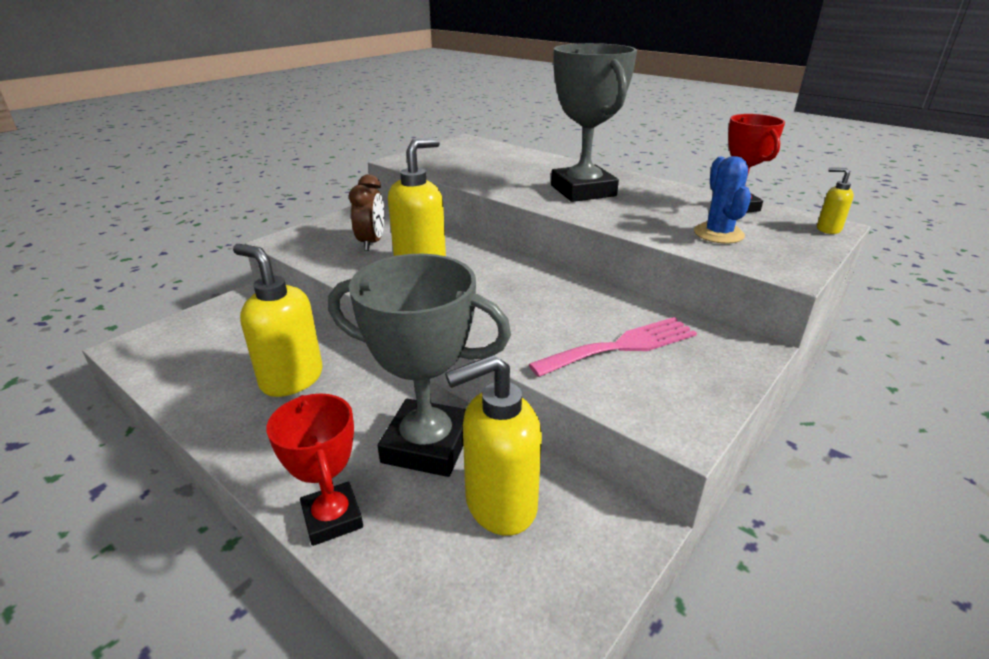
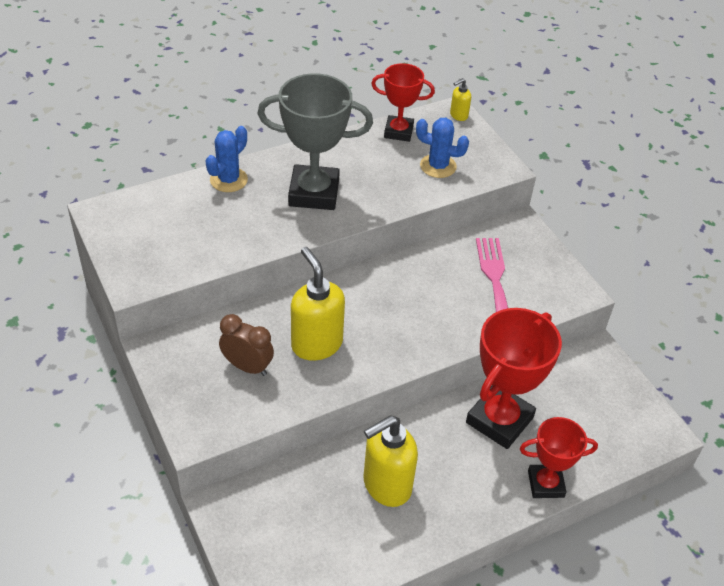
camera: 70 degrees left, 15 degrees up
(427, 445) = (499, 420): grey trophy -> red trophy
(499, 505) = (563, 401): yellow soap dispenser -> none
(553, 163) = (228, 180): none -> blue cactus

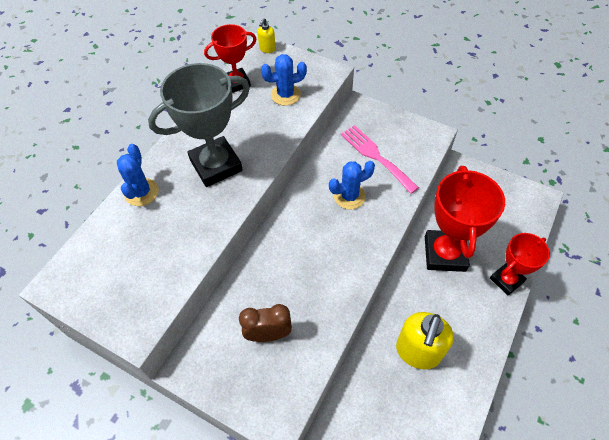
camera: 30 degrees left, 10 degrees up
(316, 344) = (302, 282): yellow soap dispenser -> none
(431, 299) = (349, 196): none -> blue cactus

